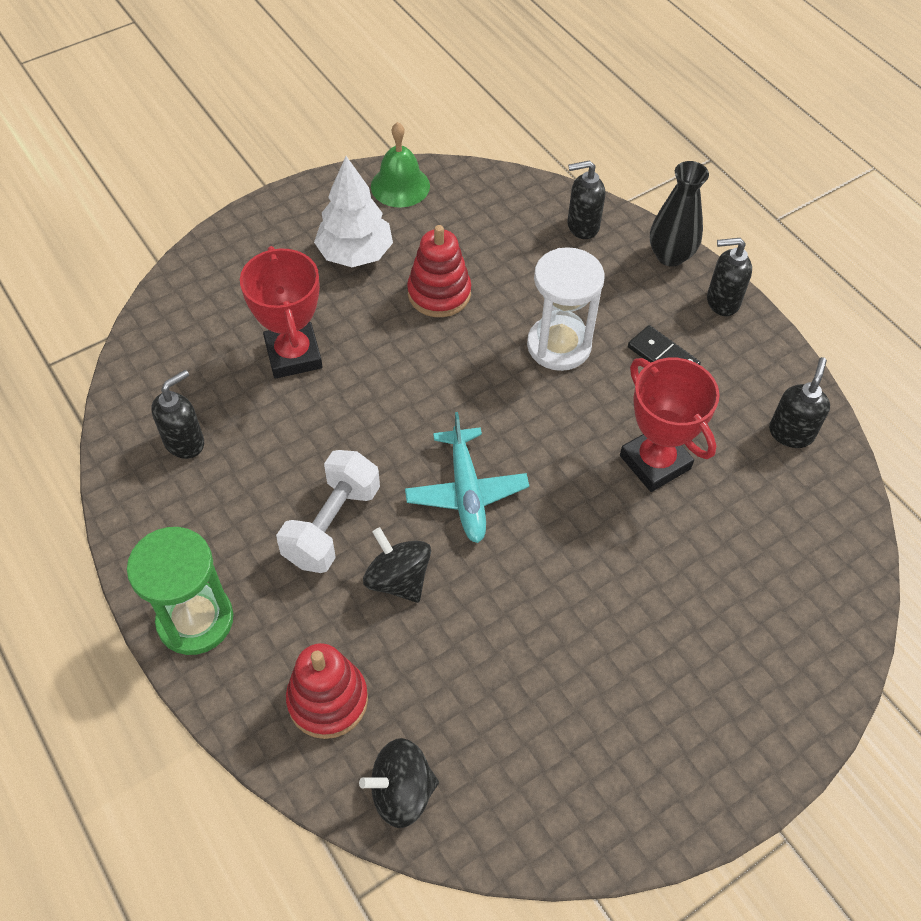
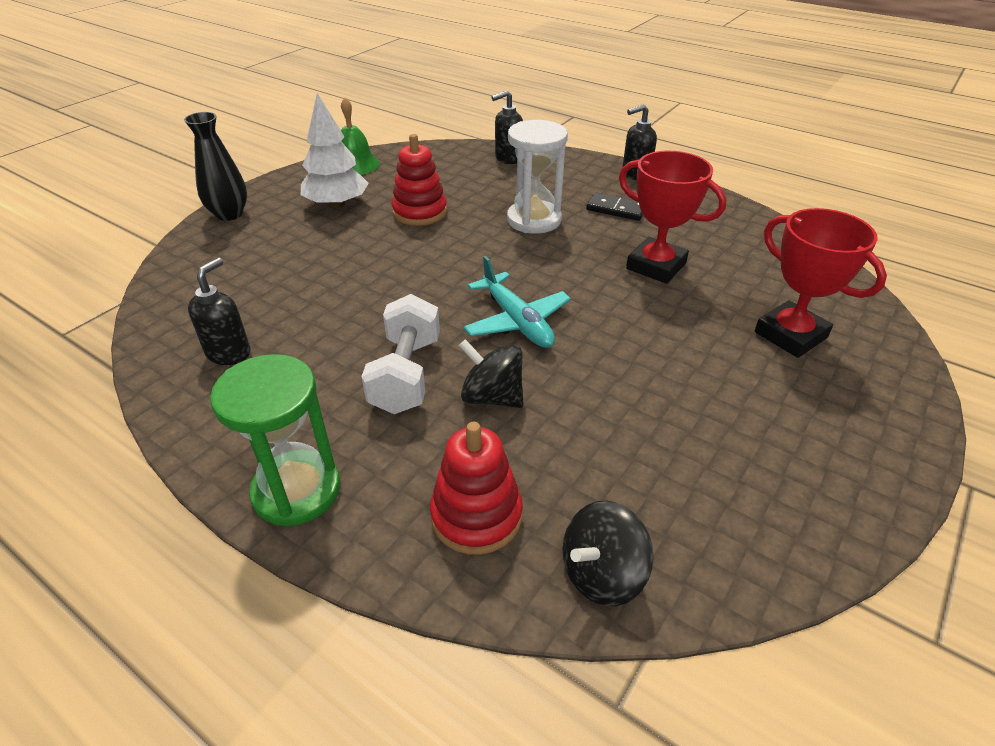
camera: 20 degrees left, 15 degrees down
(293, 355) = (312, 272): red trophy -> red trophy (790, 335)
(670, 256) = (581, 160): black vase -> black vase (229, 214)
(791, 433) = (739, 227): black soap dispenser -> none

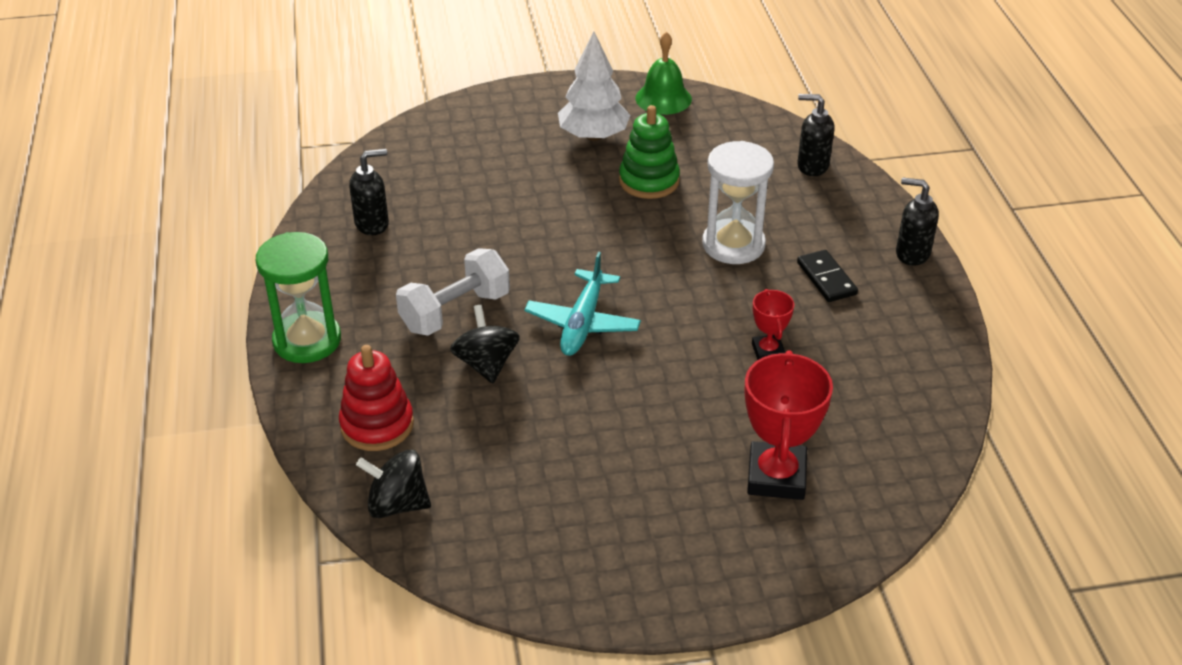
camera: 45 degrees right, 0 degrees up
(229, 214) = (503, 100): black vase -> none
(420, 212) = (649, 181): red stacking toy -> green stacking toy
(656, 266) = (768, 351): red trophy -> red trophy, size x0.53

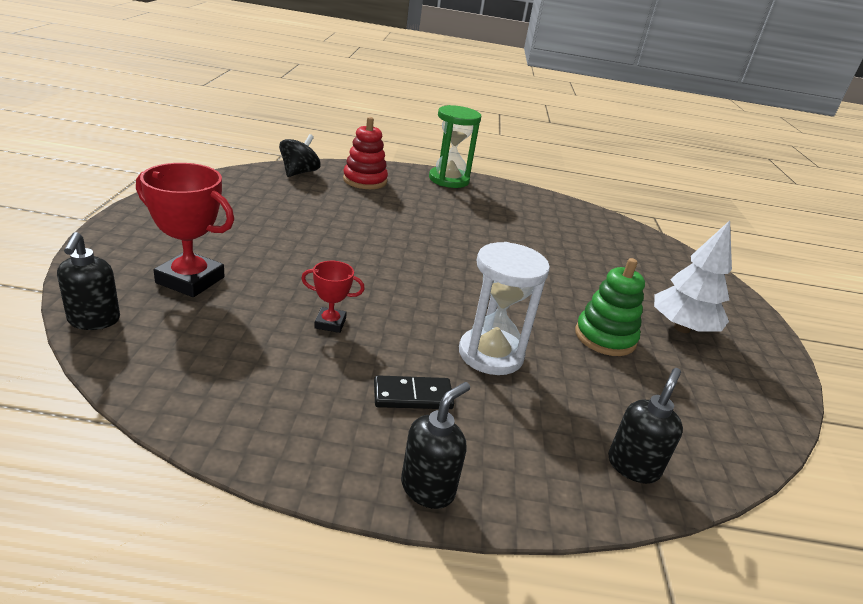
camera: 100 degrees right, 10 degrees down
(372, 224) = (559, 216): black soap dispenser -> black soap dispenser (94, 321)
(455, 312) = (454, 220): white dumbbell -> none
(486, 364) = (395, 217): black spinning top -> none
(583, 323) = (417, 256): turquoise plane -> none
(663, 98) = (765, 391): green bell -> none

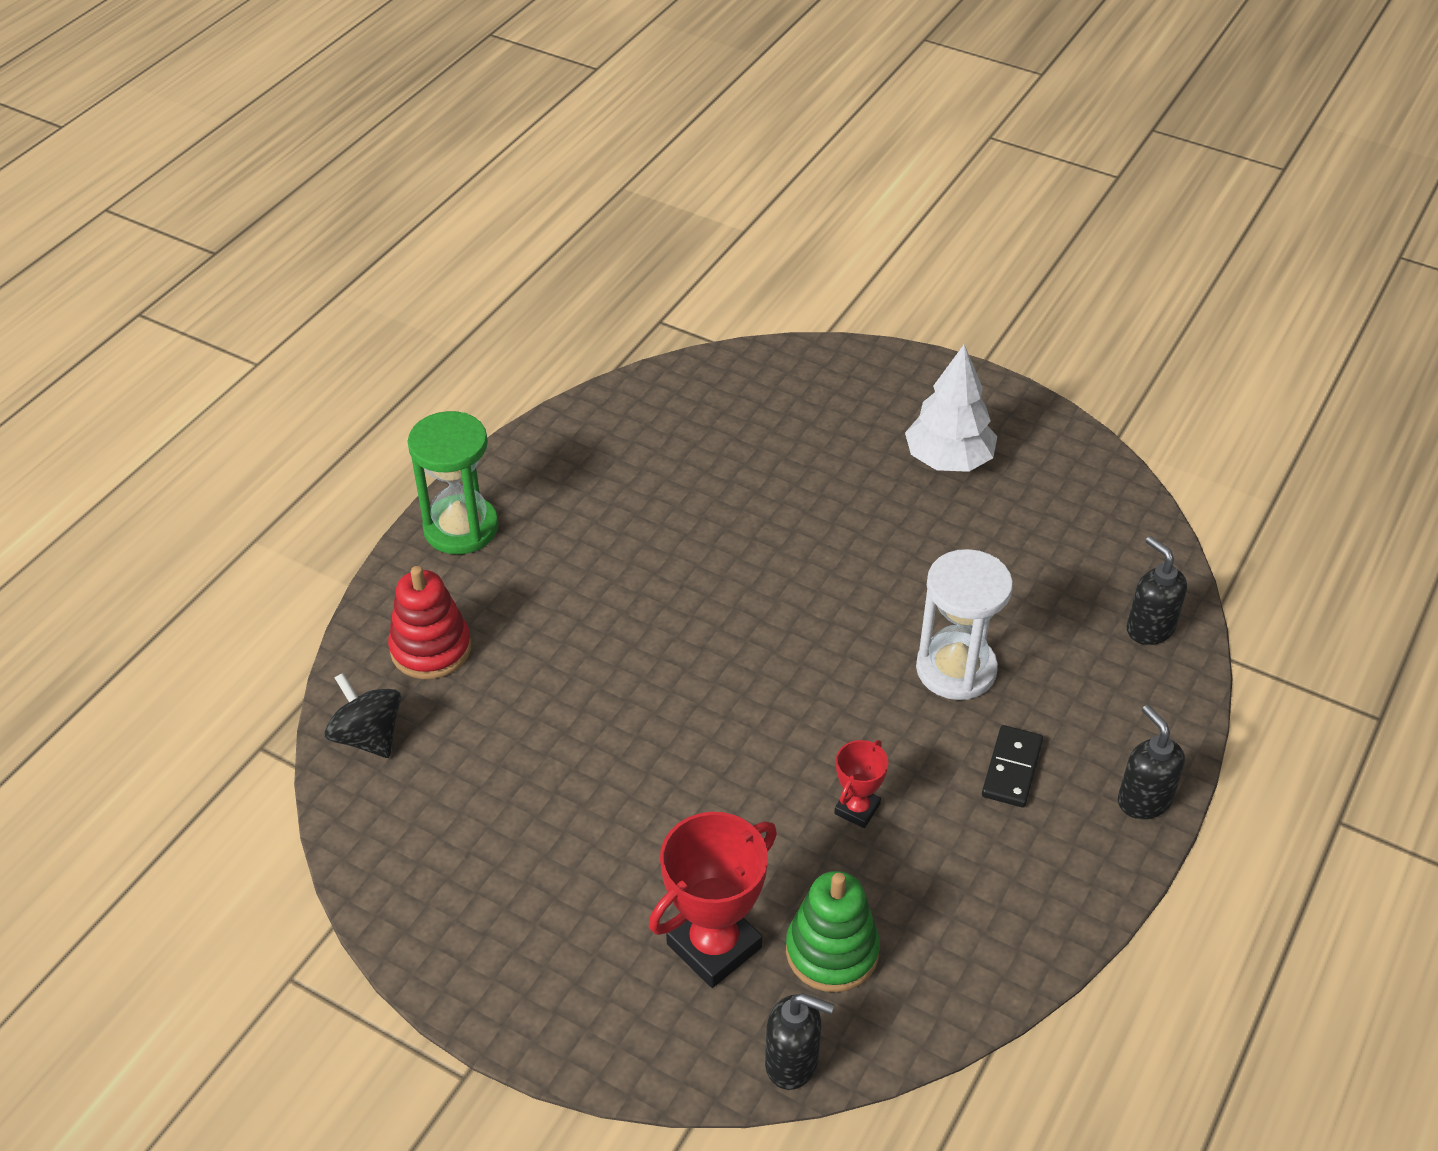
camera: 60 degrees left, 15 degrees up
(605, 337) = (949, 544): green stacking toy -> green stacking toy (832, 951)

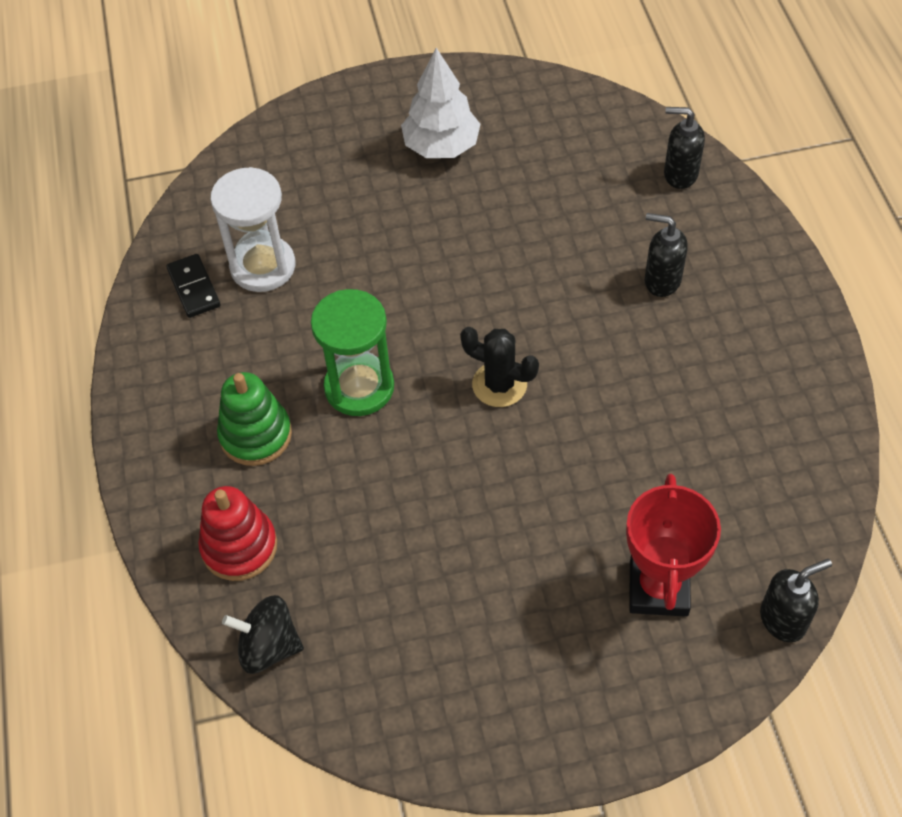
camera: 40 degrees left, 10 degrees up
(461, 528) = (156, 441): green hourglass -> green hourglass (359, 387)
(772, 682) = (499, 384): none -> black cactus
(832, 951) = (728, 530): green stacking toy -> green stacking toy (255, 435)
(857, 809) = (642, 426): red trophy -> none
(956, 669) = (600, 287): white hourglass -> white hourglass (263, 266)
(1011, 769) = (700, 326): black domino -> black domino (193, 288)
(1143, 800) = (791, 287): black soap dispenser -> black soap dispenser (661, 280)

